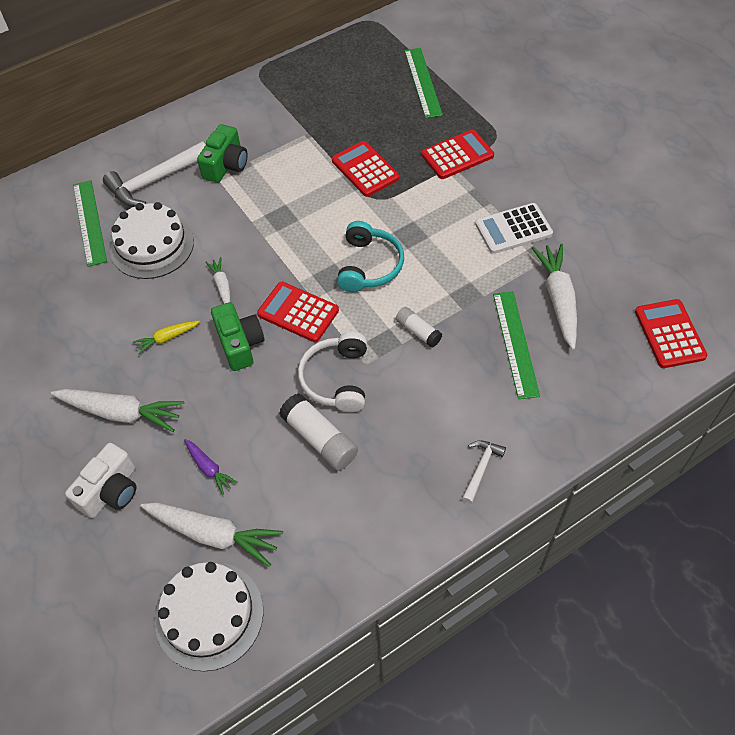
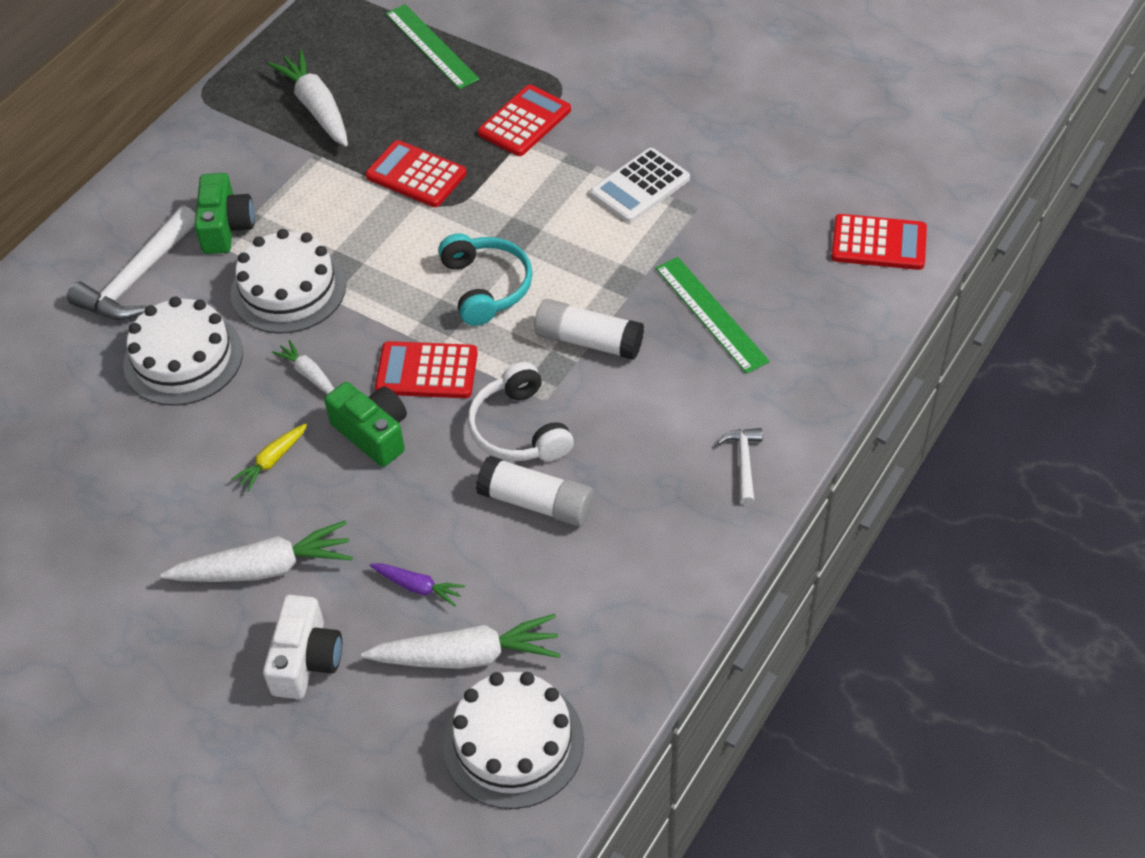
camera: 25 degrees left, 5 degrees down
(89, 222) = (76, 359): green ruler -> none
(241, 221) = (288, 289): none -> white cake
(418, 331) = (588, 341): white glue stick -> white glue stick, size x1.64
(558, 299) = (734, 248): white carrot -> white carrot (316, 108)
(669, 334) = (878, 243): red calculator -> red calculator turned 135 degrees clockwise

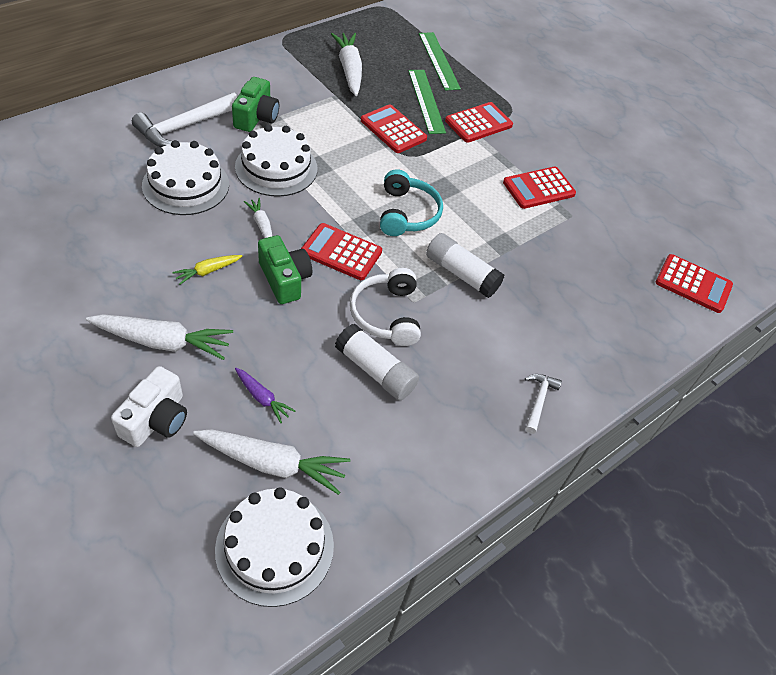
camera: 10 degrees right, 0 degrees up
(640, 186) = (538, 188): white calculator -> red calculator
(711, 314) = (555, 288): green ruler -> green ruler (426, 101)

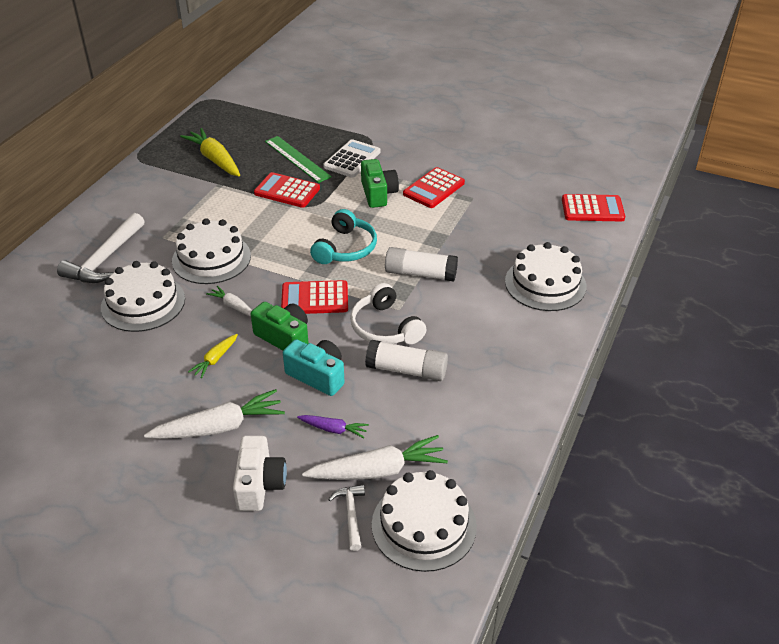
camera: 20 degrees left, 10 degrees down
(256, 117) = (163, 227): green camera -> green camera (378, 193)
(287, 334) = (317, 375): none -> turquoise camera
(349, 70) = (215, 159): white carrot -> yellow carrot
(407, 213) = (345, 248): turquoise headphones -> turquoise headphones turned 45 degrees clockwise
(439, 60) = (284, 124): green ruler -> none
(478, 123) = (352, 159): red calculator -> white calculator
(538, 400) = (541, 335): white hammer -> white hammer (351, 514)
(583, 345) = (545, 284): none -> white cake

